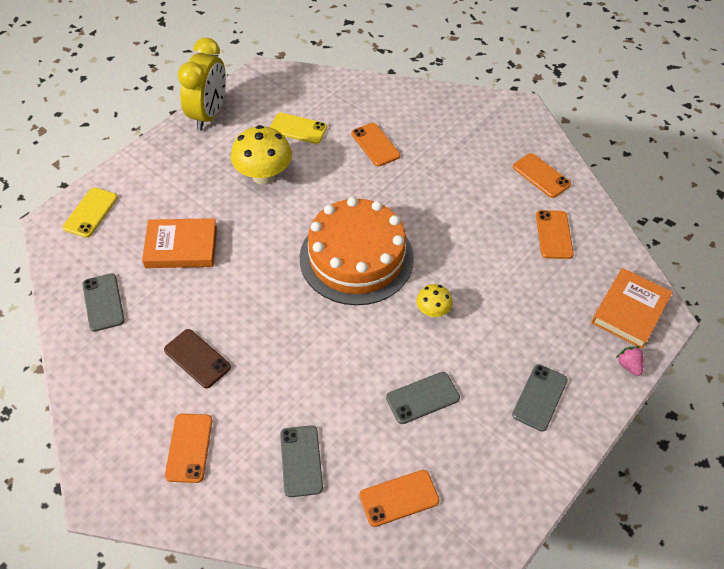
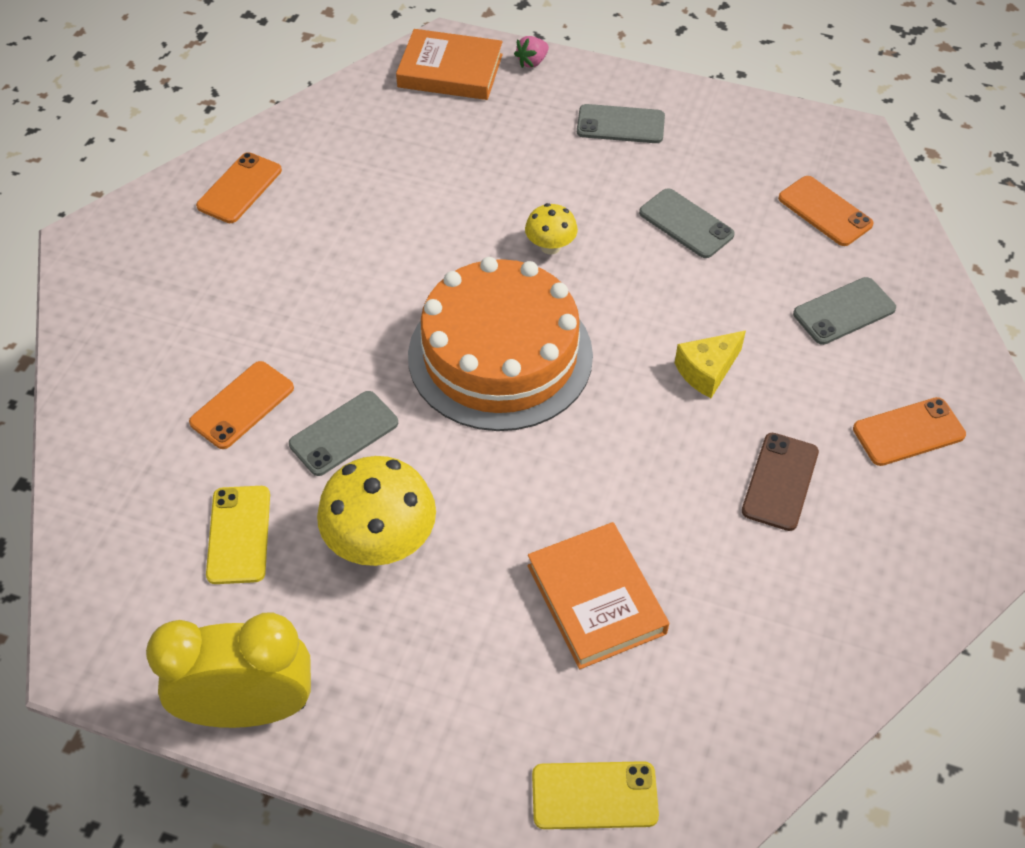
camera: 110 degrees left, 0 degrees up
(103, 302) = (764, 661): grey phone -> grey phone (344, 433)
(293, 356) = (707, 371): none -> yellow cheese
(554, 234) = (353, 156): orange phone -> none

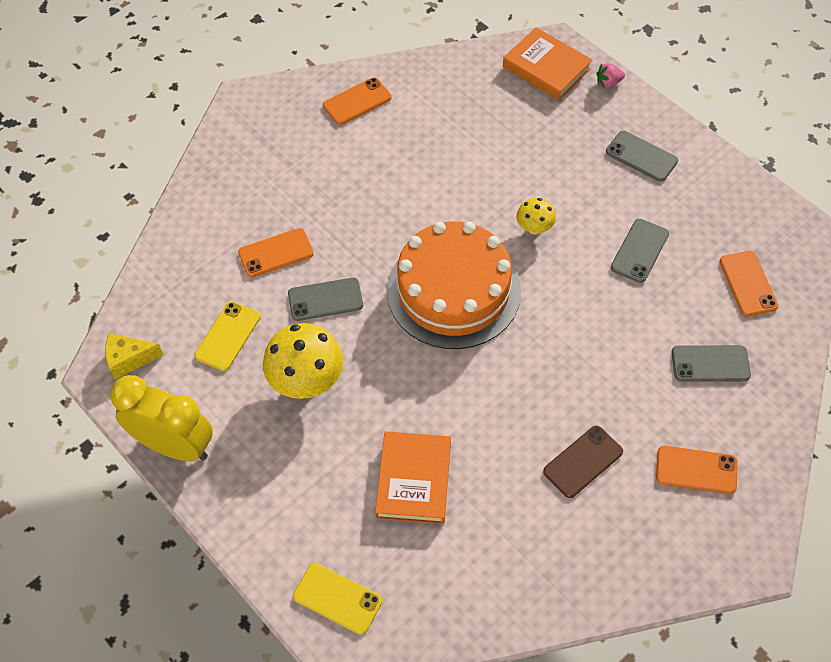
camera: 30 degrees right, 5 degrees up
(686, 224) = (639, 251): grey phone -> grey phone turned 45 degrees clockwise
(707, 371) = (584, 363): yellow cheese -> yellow cheese (129, 359)

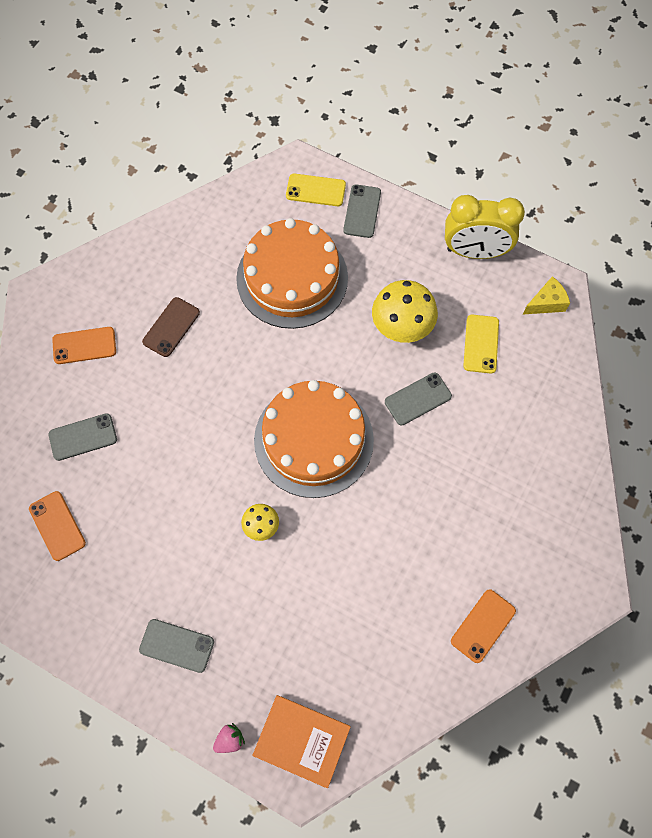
camera: 160 degrees right, 10 degrees up
(276, 253) = (479, 429): orange phone -> none
(414, 480) = (292, 278): orange book -> orange cake
(639, 251) = (160, 531): grey phone -> grey phone (362, 211)

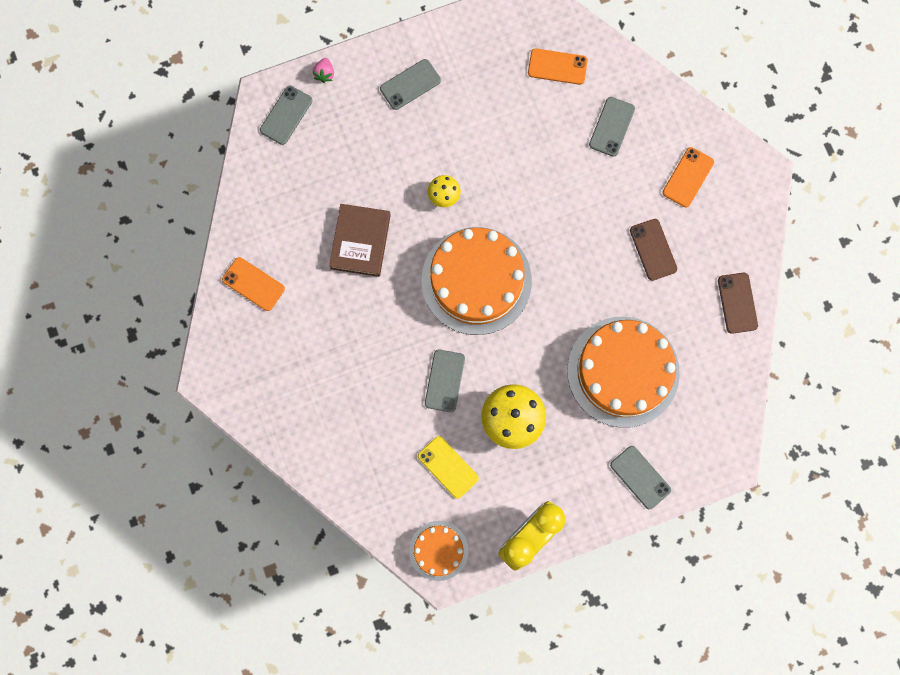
camera: 130 degrees right, 10 degrees up
(166, 239) = (737, 303): none -> brown phone
(302, 740) = (286, 115): orange book -> grey phone
(315, 190) = (691, 456): yellow phone -> none
(363, 564) = (360, 241): none -> brown book
(483, 626) = (253, 284): orange phone -> orange phone turned 45 degrees counterclockwise
(546, 303) = (438, 550): yellow cheese -> orange cake

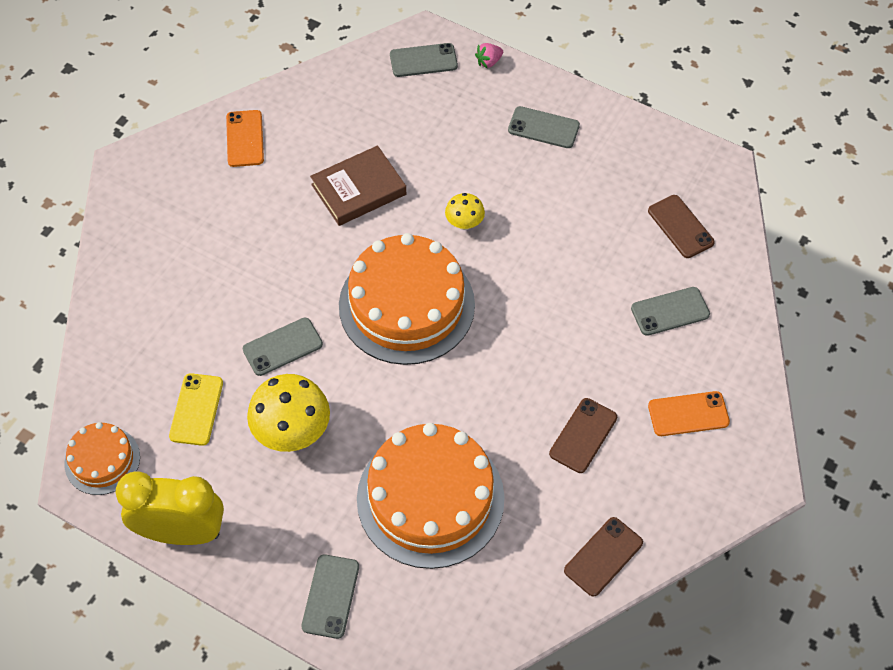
camera: 50 degrees right, 20 degrees down
(557, 67) = (680, 227): orange phone -> brown phone

